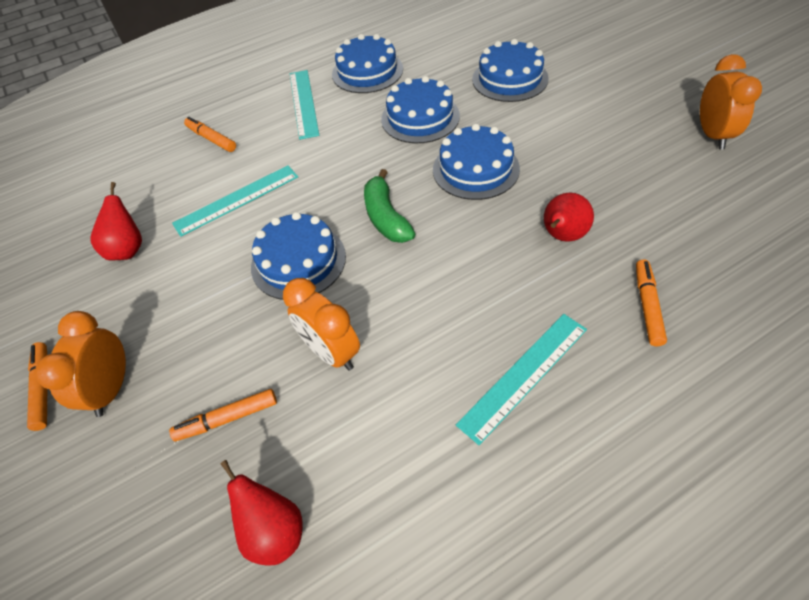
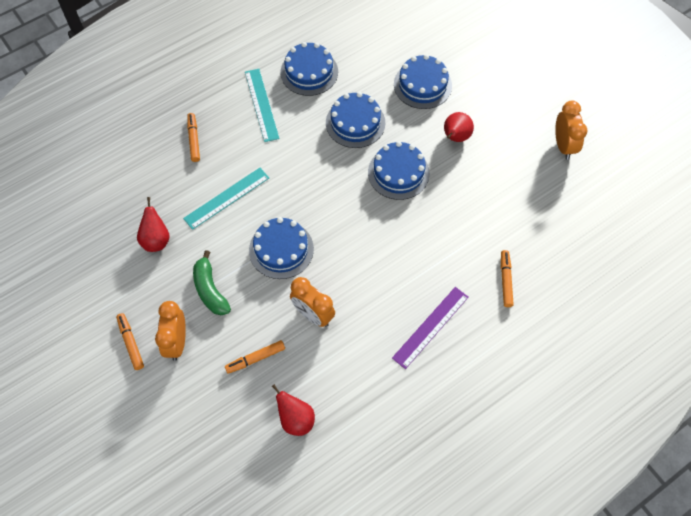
camera: 10 degrees left, 10 degrees up
(211, 139) = (194, 140): orange marker -> orange marker turned 45 degrees clockwise
(386, 217) = (338, 214): green banana -> green banana (210, 290)
(523, 375) = (430, 327): turquoise ruler -> purple ruler
(562, 236) = (457, 230): red pear -> red pear (455, 137)

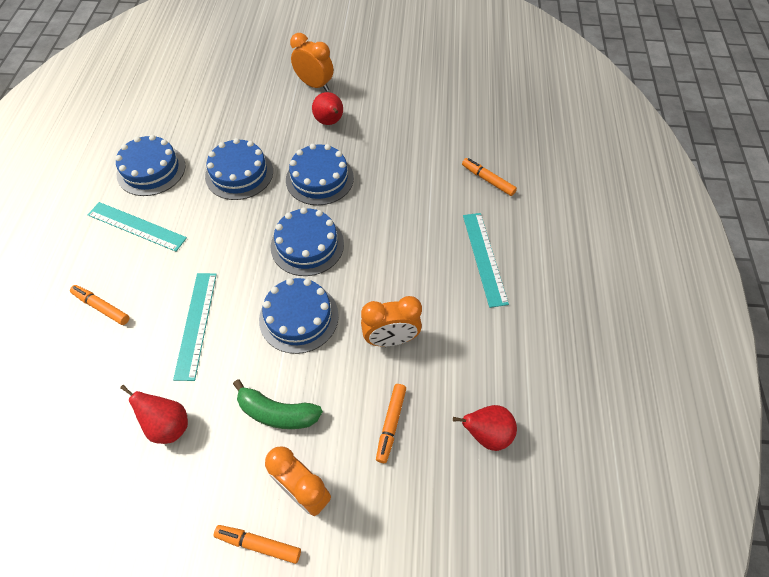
camera: 50 degrees left, 5 degrees down
(422, 85) = (259, 108): blue cake -> blue cake (307, 245)
(430, 327) = (484, 258): purple ruler -> turquoise ruler
(563, 146) = (408, 70): orange clock -> orange clock (314, 85)

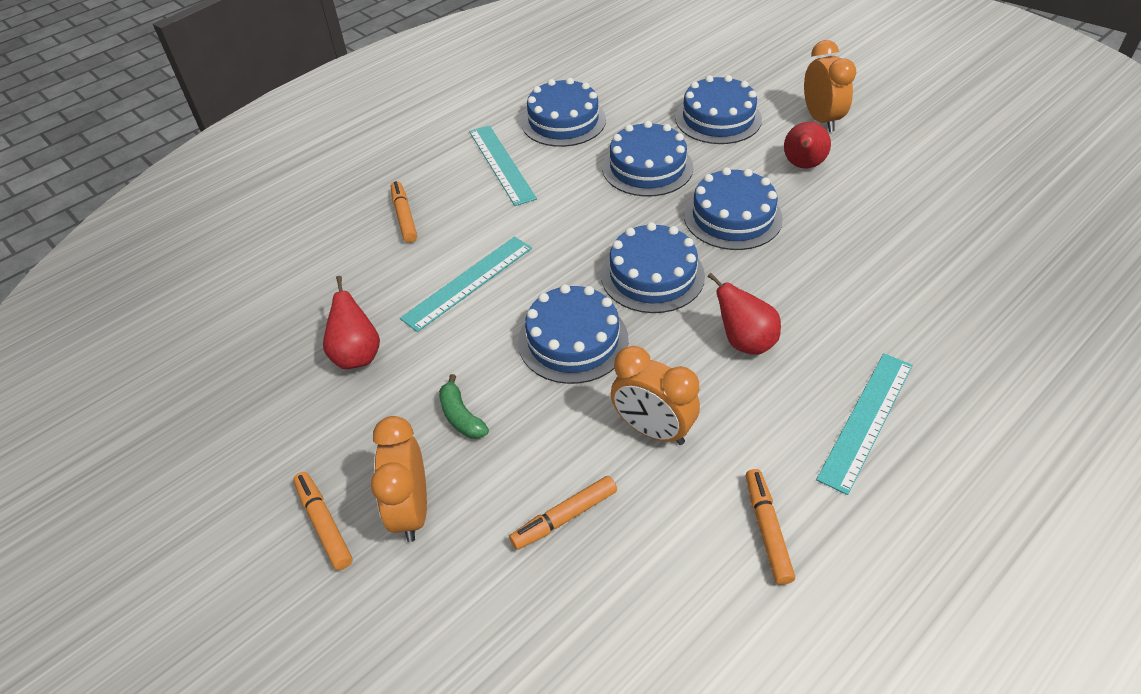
camera: 45 degrees right, 10 degrees down
(253, 115) = (718, 118): none -> blue cake
(277, 413) = (461, 416): green banana -> green banana, size x0.65
(486, 434) = (668, 618): red pear -> red pear (744, 342)
(488, 180) = (963, 334): orange marker -> orange marker (767, 530)

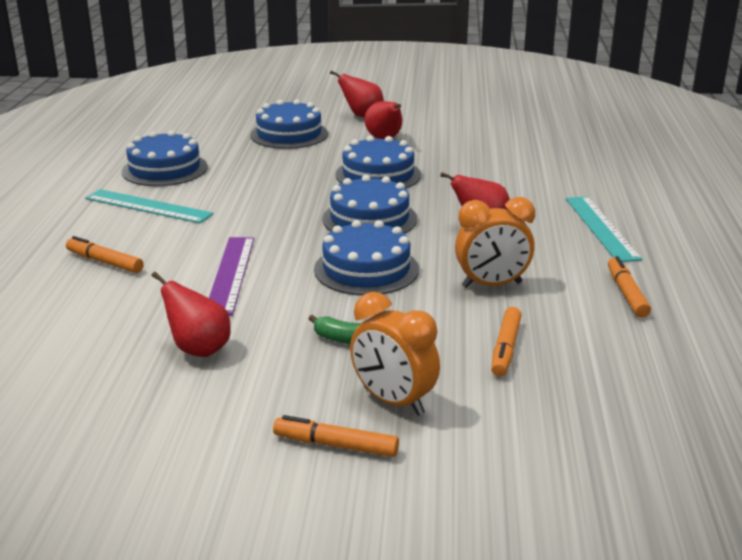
camera: 45 degrees left, 20 degrees down
(468, 282) = (230, 274): turquoise ruler -> purple ruler
(647, 167) = (276, 171): blue cake -> none
(767, 530) = (626, 293): orange marker -> orange marker turned 45 degrees clockwise
(821, 119) = (362, 116): orange clock -> red pear

